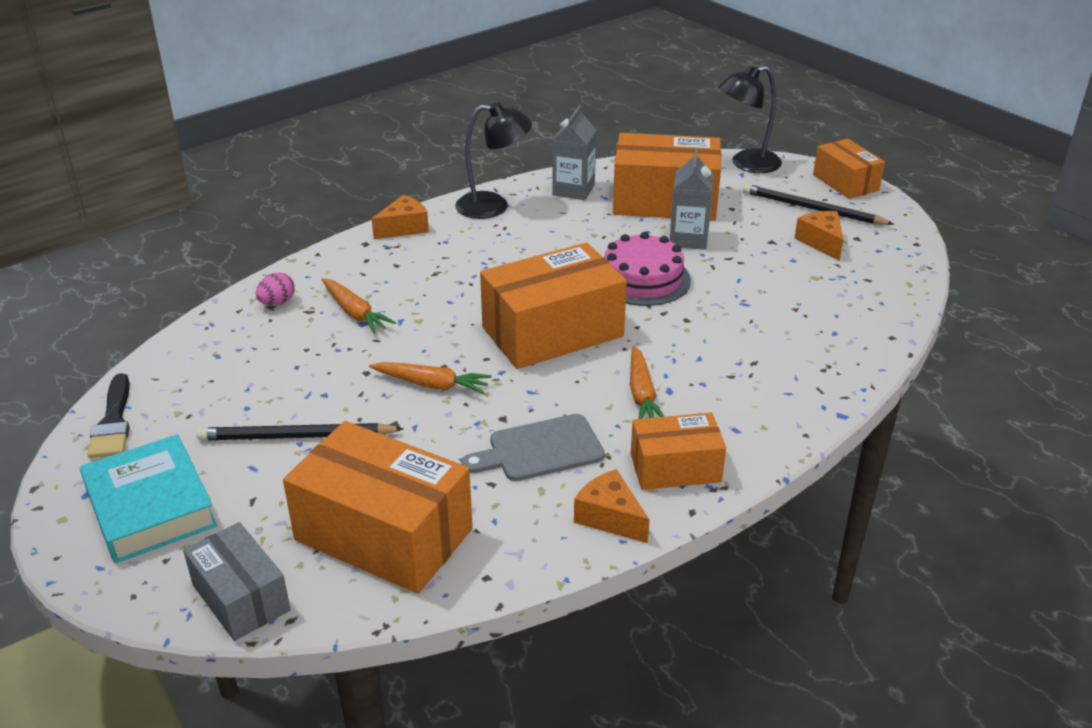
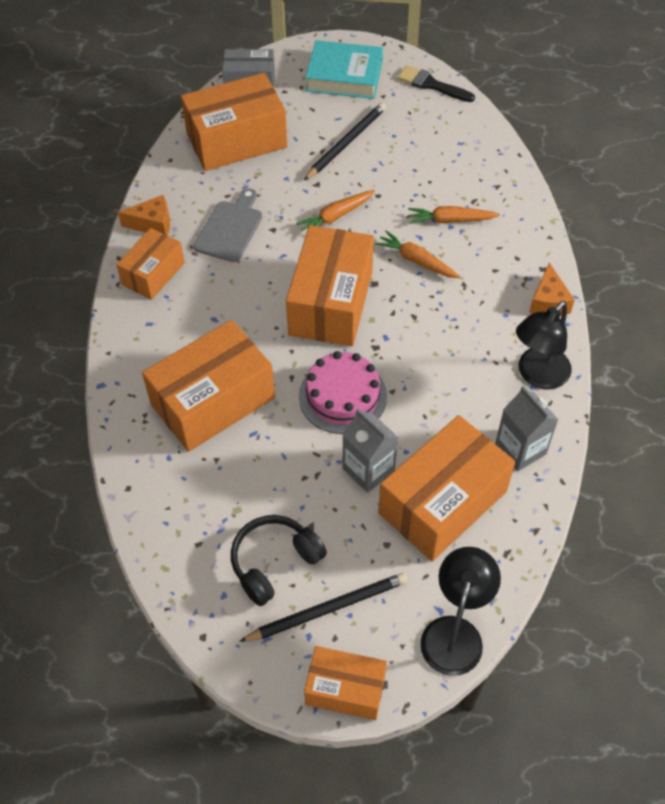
camera: 130 degrees right, 20 degrees up
(277, 302) = (498, 190): pink egg -> none
(642, 394) = (225, 303): orange carrot -> orange carrot (416, 261)
(751, 340) = (213, 401): none -> orange box
(821, 242) = (274, 562): orange cheese -> black headphones

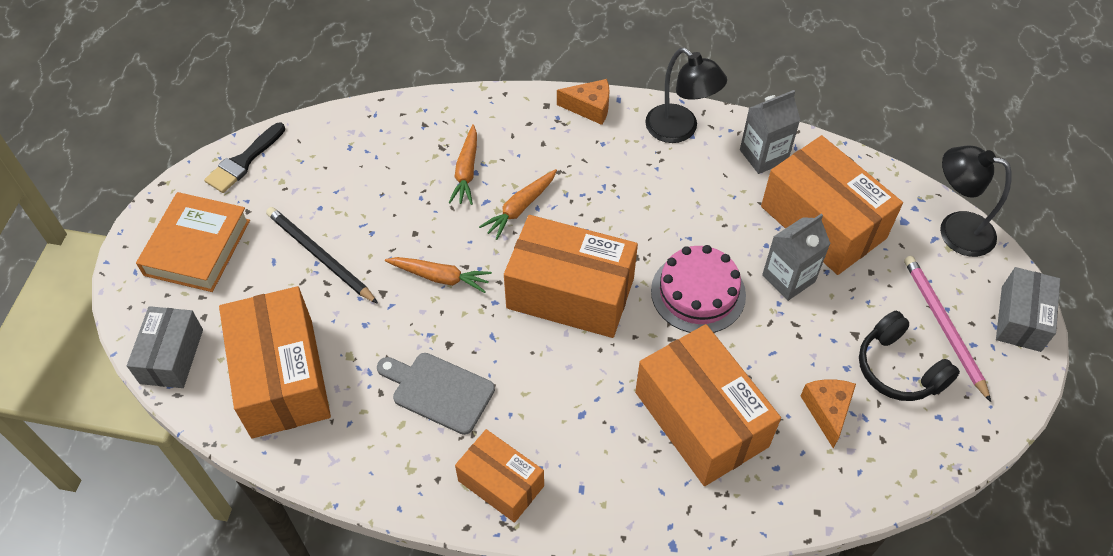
camera: 85 degrees left, 0 degrees up
(152, 224) = (413, 484): orange cheese -> orange cheese (827, 411)
(328, 609) = (943, 326): black pencil -> pink pencil
(336, 216) = (440, 277): orange carrot -> orange carrot turned 45 degrees counterclockwise
(344, 76) = (197, 247): turquoise book -> orange book
(345, 689) = (1021, 318): orange box -> grey box

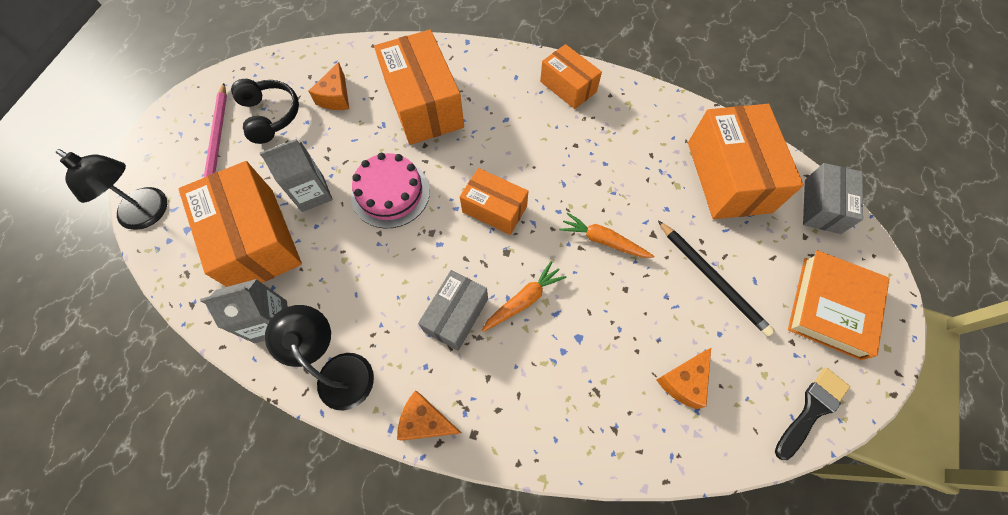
camera: 170 degrees left, 10 degrees up
(360, 165) = (683, 381): none -> orange cheese
(439, 391) = (607, 149): grey cutting board -> none
(466, 171) = (572, 354): orange carrot -> none
(570, 293) = (494, 209): orange box -> orange box, size x0.58
(1021, 318) = (158, 136): grey box -> grey box (456, 315)

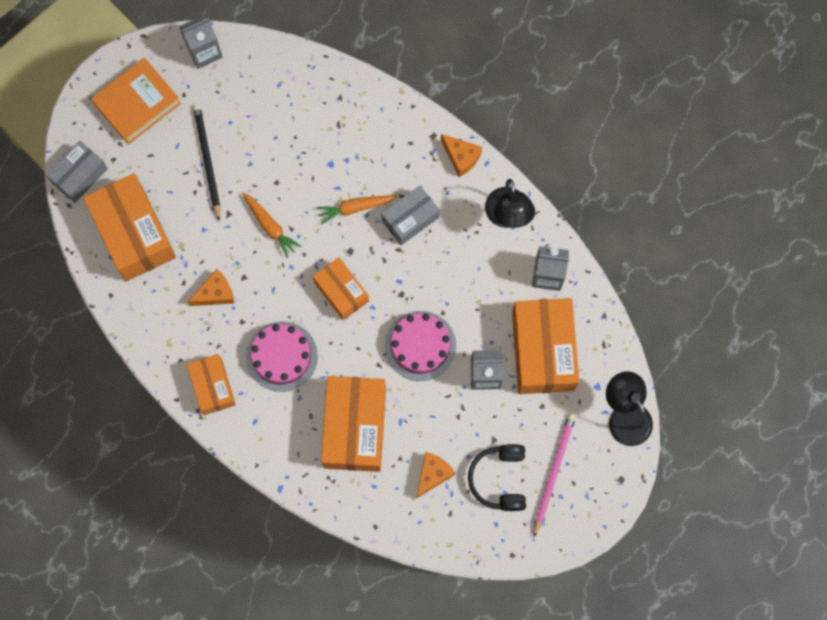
camera: 155 degrees left, 10 degrees up
(521, 132) = (281, 356): none -> pink cake
(683, 381) = (276, 105): orange cheese -> orange cheese (215, 293)
(728, 176) = (134, 234): orange box -> orange box turned 45 degrees counterclockwise
(811, 409) = (204, 51): black brush -> grey carton

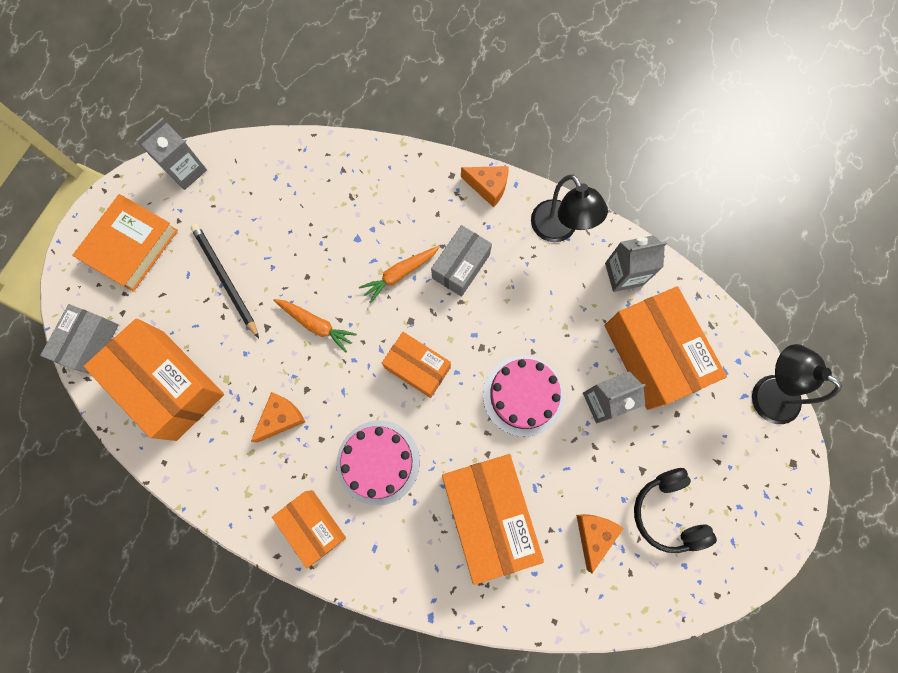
camera: 20 degrees left, 0 degrees up
(553, 472) = (720, 482): pink pencil -> none

